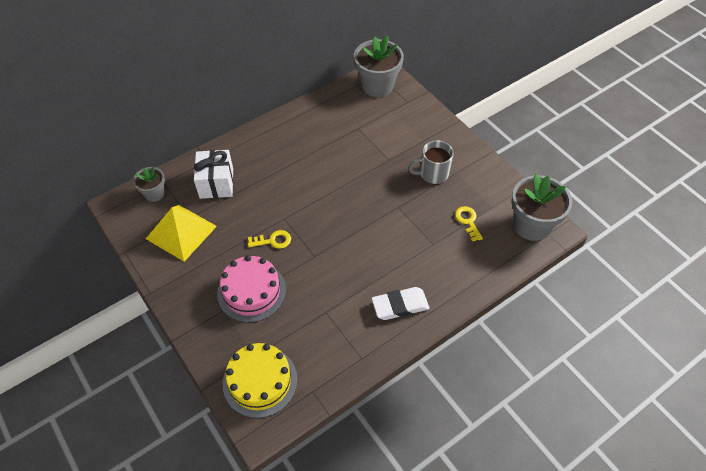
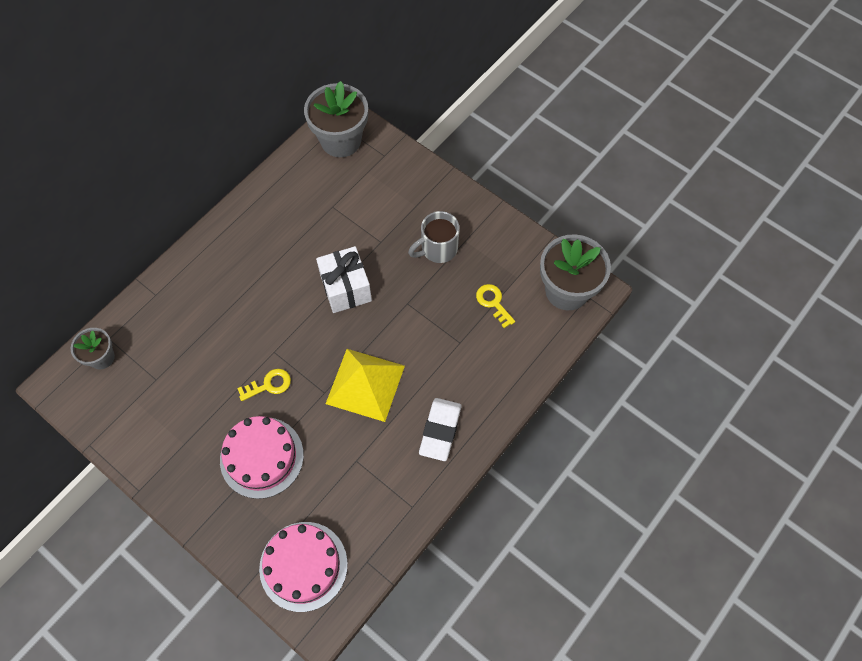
camera: 15 degrees left, 10 degrees up
(181, 232) = (152, 401): yellow pyramid -> yellow pyramid (365, 384)
(216, 183) = (176, 324): white gift -> white gift (346, 288)
(260, 381) = (303, 566): yellow cake -> pink cake
(400, 305) = (440, 430): white eraser -> white eraser turned 45 degrees counterclockwise

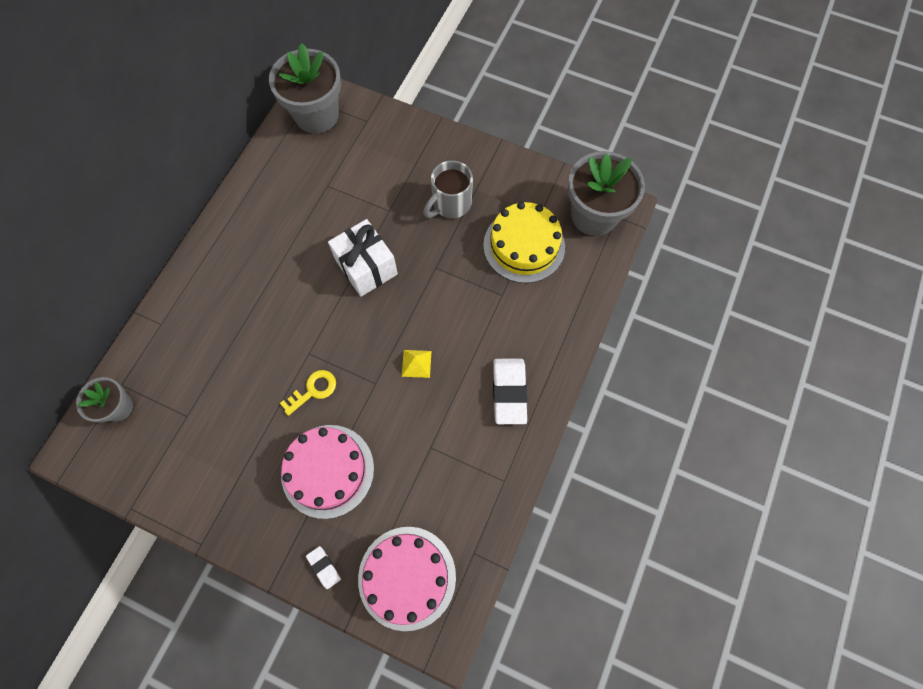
camera: 15 degrees left, 5 degrees up
(235, 538) = (324, 567): none -> white eraser
(365, 384) = (416, 363): yellow pyramid -> yellow pyramid, size x0.41
(493, 303) = (524, 246): yellow key -> yellow cake

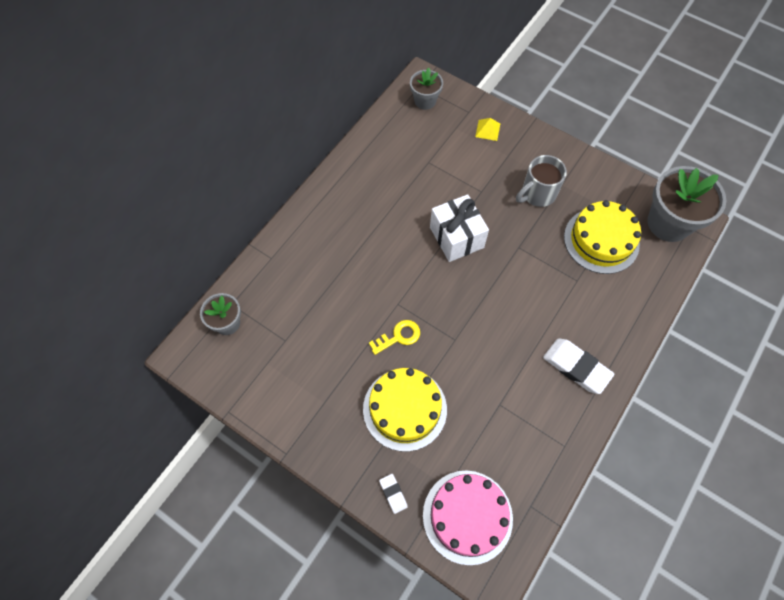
camera: 10 degrees right, 5 degrees down
(317, 115) = (425, 101): grey flower pot -> grey flower pot, size x0.56
(327, 470) = (405, 409): pink cake -> yellow cake
(416, 363) = (493, 328): yellow pyramid -> yellow pyramid (487, 130)
(509, 392) = (576, 367): white eraser -> white eraser turned 60 degrees counterclockwise

